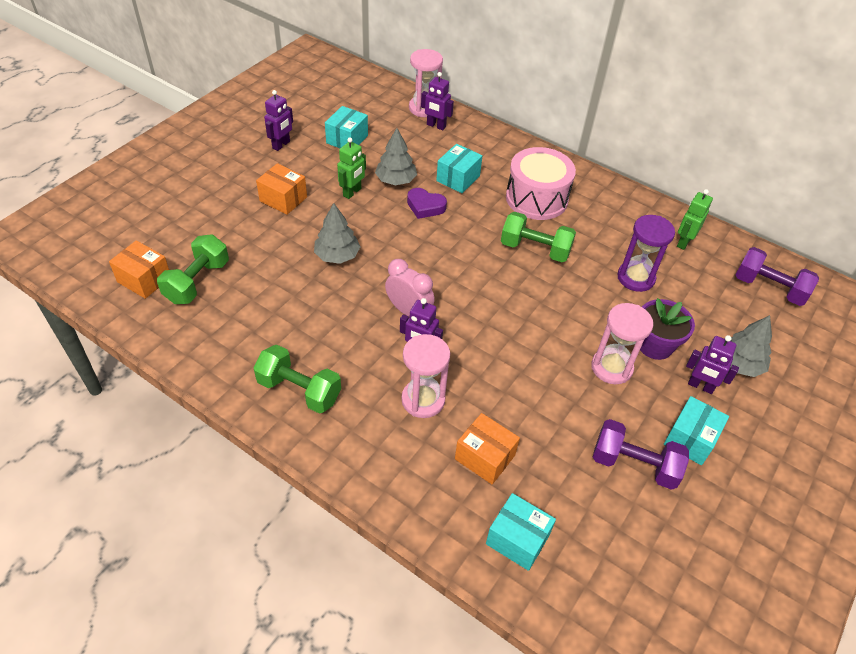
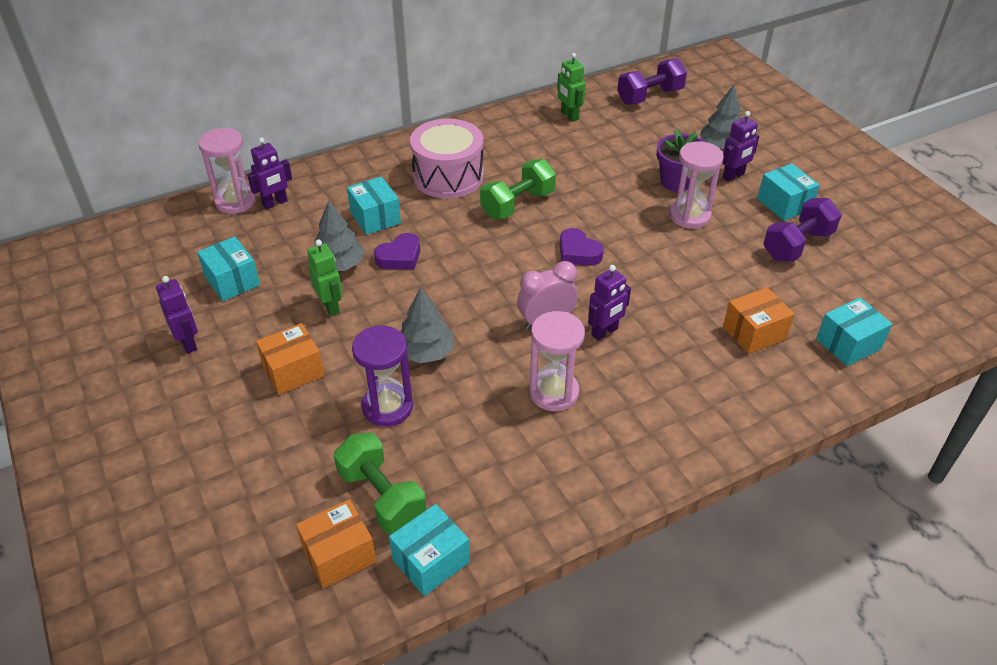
camera: 60 degrees left, 5 degrees down
(155, 325) = (431, 561): none -> turquoise box
(299, 390) = (609, 446): green dumbbell -> none
(423, 400) = (668, 351): pink hourglass -> pink hourglass (553, 392)
(504, 305) = (578, 252): none -> purple heart
(635, 278) = (594, 159): purple hourglass -> purple hourglass (387, 407)

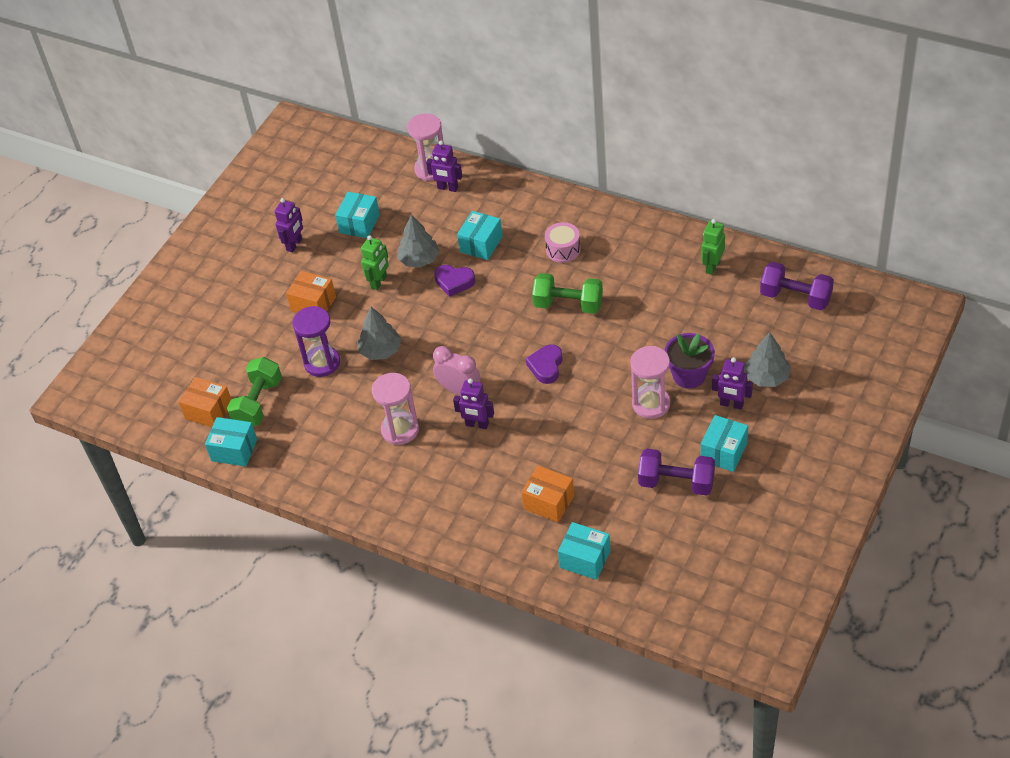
camera: 60 degrees right, 5 degrees up
(448, 176) = (563, 250): pink drum -> pink drum, size x0.55

